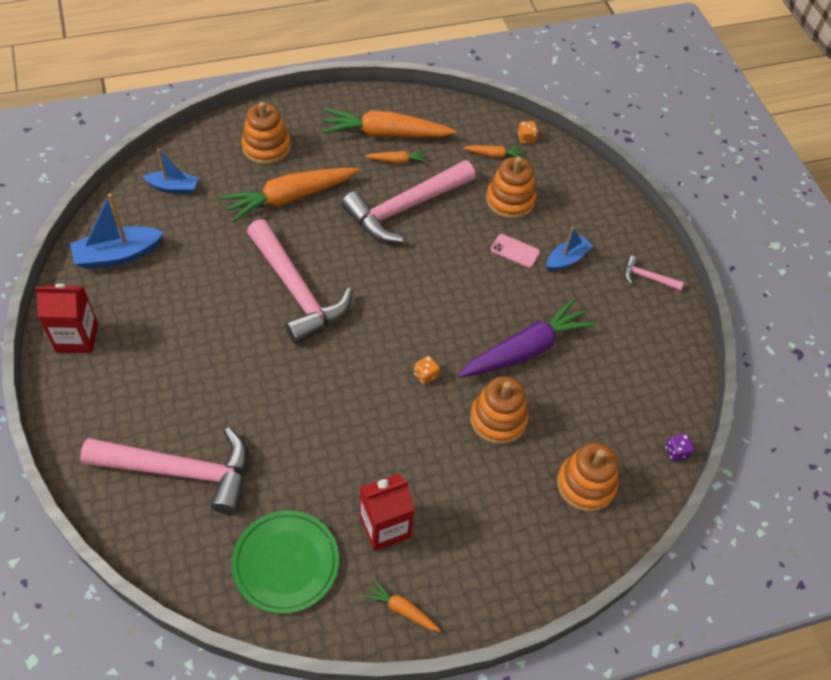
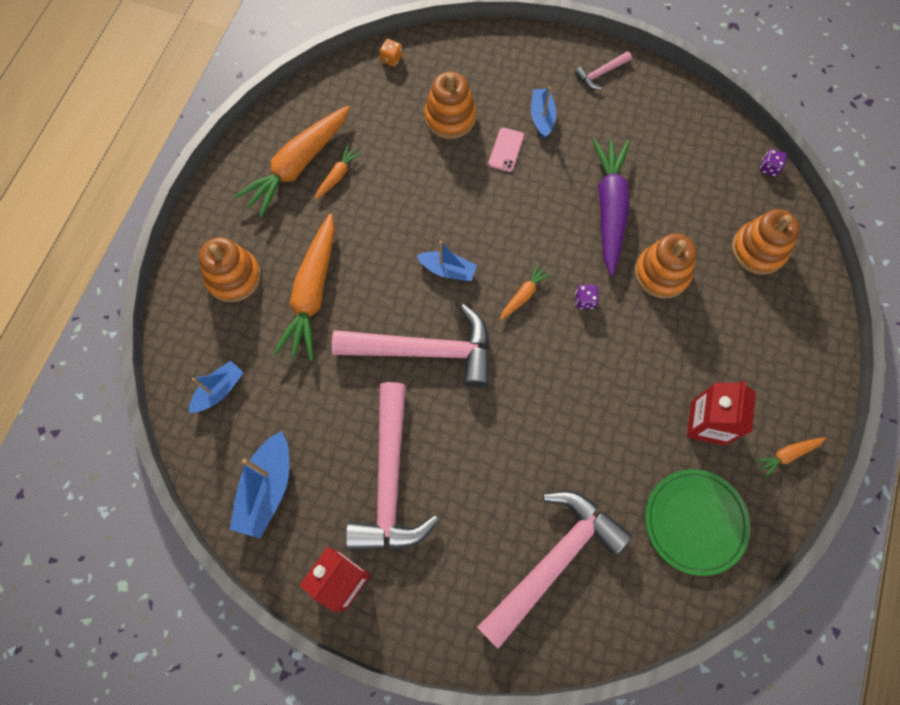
camera: 50 degrees left, 15 degrees up
(376, 269) = (447, 270): none -> blue boat
(405, 208) = (397, 204): pink hammer -> pink hammer (389, 480)
(426, 375) = (585, 300): orange dice -> purple dice
(494, 155) = (390, 96): orange carrot -> orange carrot (523, 295)
(515, 251) = (506, 150): pink phone -> pink phone turned 45 degrees counterclockwise

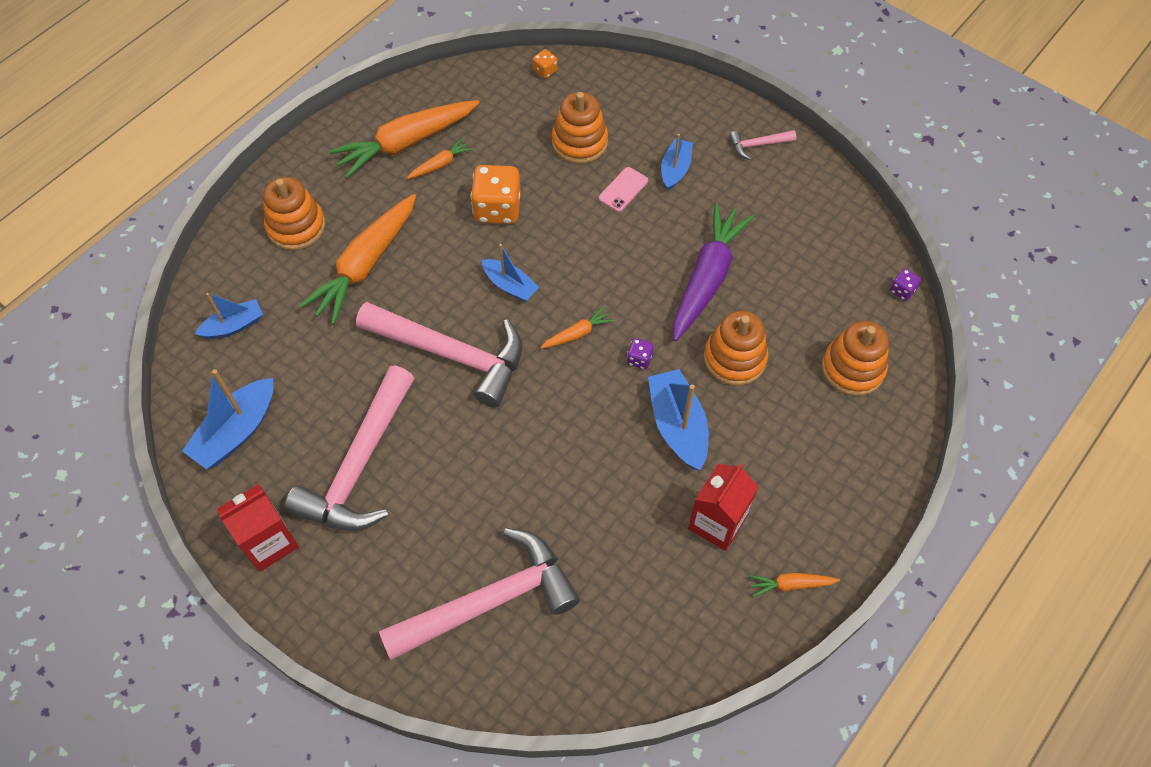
camera: 20 degrees right, 10 degrees down
(406, 202) = (497, 209): none -> orange dice
(641, 349) = (678, 425): none -> blue boat
(695, 522) = (658, 616): green plate -> none

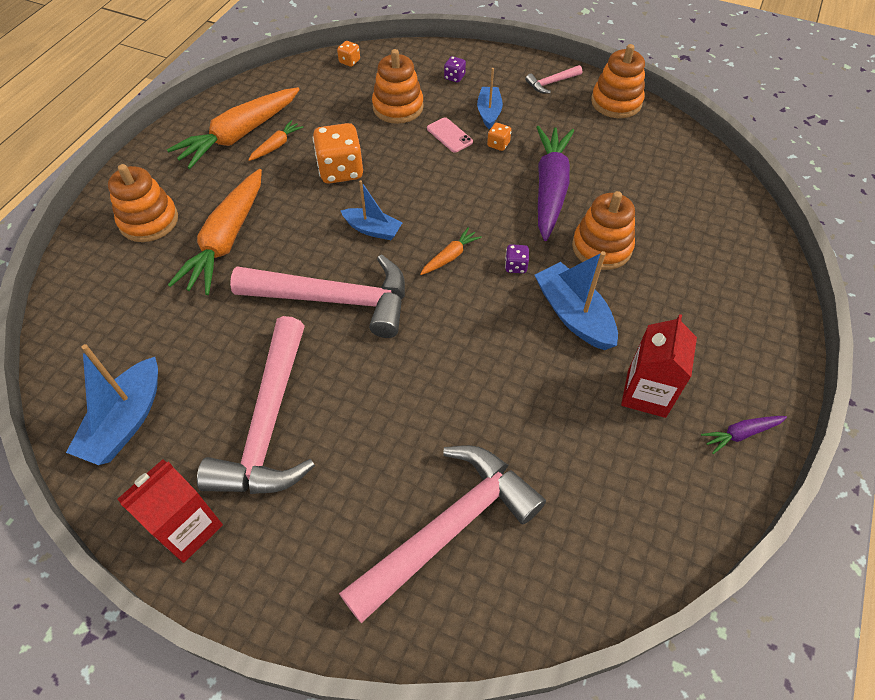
camera: 15 degrees left, 5 degrees down
(234, 326) = (103, 320): blue boat -> none
(623, 189) = (449, 135): pink phone -> pink phone turned 60 degrees counterclockwise
(671, 212) = (498, 144): none -> orange dice
(791, 585) = (741, 434): orange carrot -> purple carrot
(852, 368) = (708, 234): orange stacking toy -> orange stacking toy (616, 102)
(902, 290) = (719, 166): purple dice -> purple dice (454, 77)

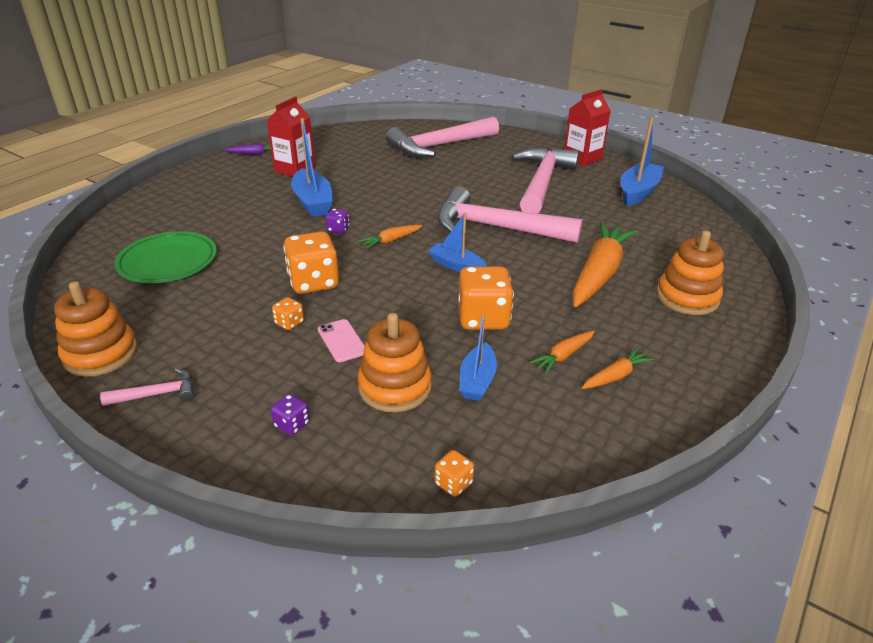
camera: 170 degrees left, 20 degrees down
(239, 135) = (615, 376): orange carrot -> orange carrot, size x0.46
(489, 112) = (275, 363): blue boat -> blue boat (477, 380)
(501, 188) = (314, 282): none -> orange dice
(550, 188) = (265, 276): purple carrot -> none
(601, 247) = (256, 232): orange stacking toy -> none
(654, 192) = (168, 261): none -> green plate

